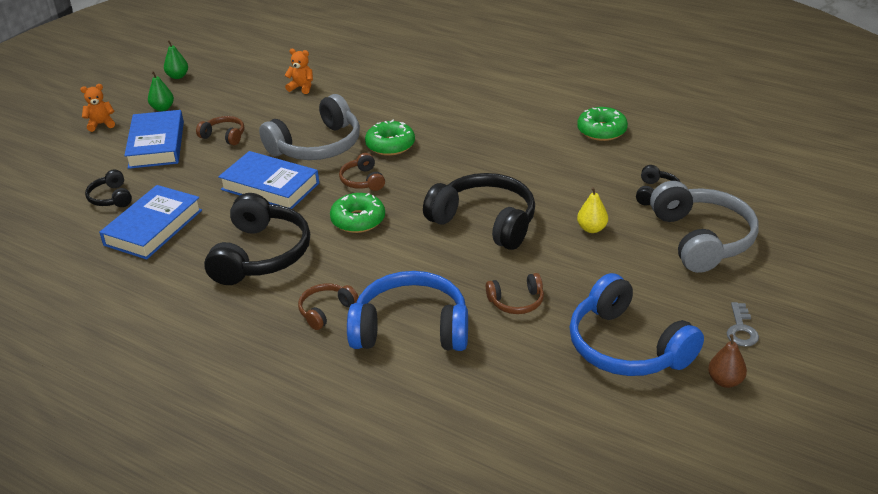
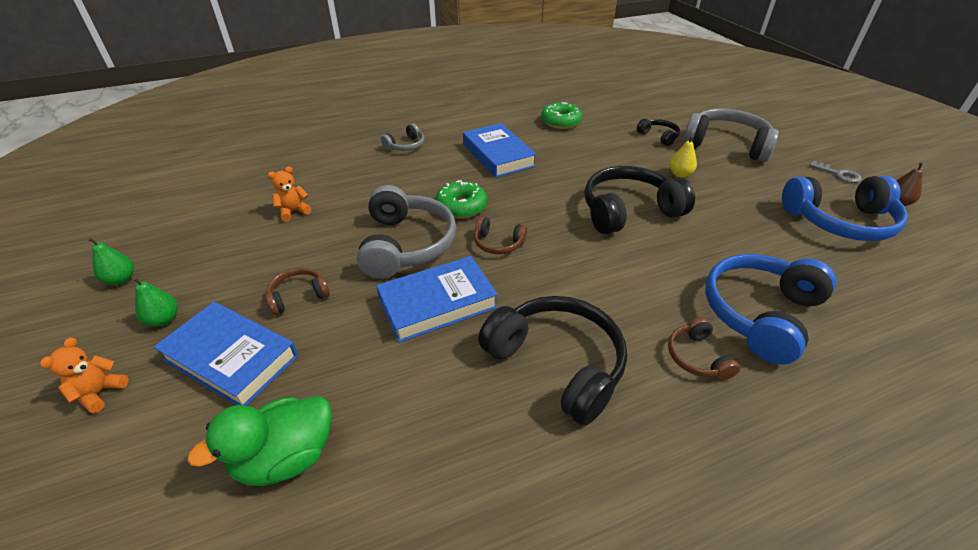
camera: 55 degrees left, 5 degrees up
(111, 198) = (286, 457): black headphones -> green duck
(153, 227) = (406, 439): blue book -> blue book (498, 155)
(358, 220) = (560, 272): green donut -> none
(445, 82) = (406, 146): none -> grey headphones
(516, 302) = (753, 243): brown headphones -> none

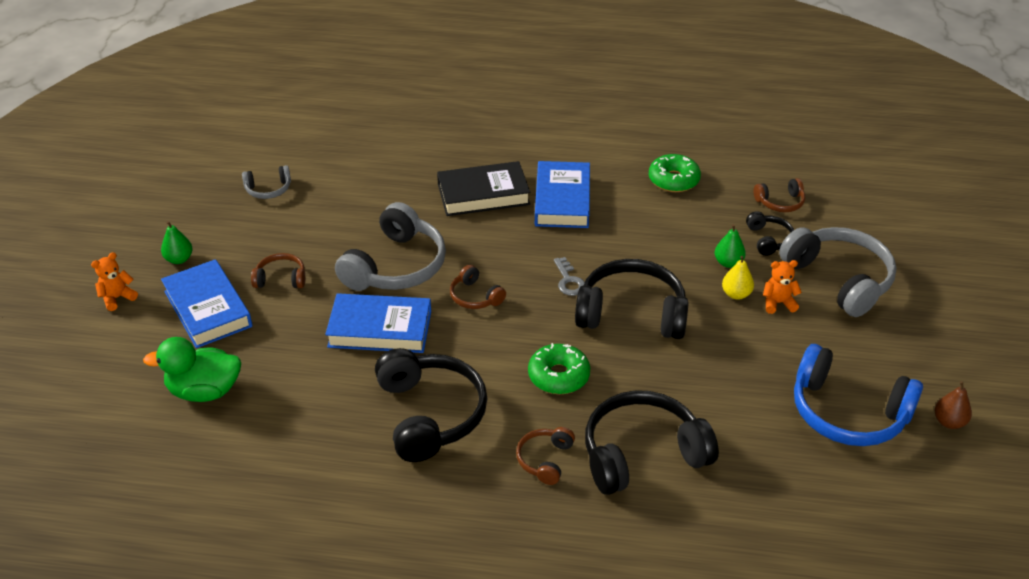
camera: 30 degrees right, 0 degrees up
(121, 279) = (165, 212): green pear -> green pear (728, 263)
(293, 211) = (326, 196): orange teddy bear -> orange teddy bear (778, 303)
(406, 146) = (479, 155): grey headphones -> grey headphones (268, 189)
(433, 169) = (483, 194): none -> black book
(461, 207) = (474, 246): green donut -> green donut (558, 376)
(639, 115) = (780, 202): none -> brown headphones
(759, 313) = (642, 453): blue headphones -> black headphones
(838, 174) = (929, 365): grey key -> grey key (569, 281)

